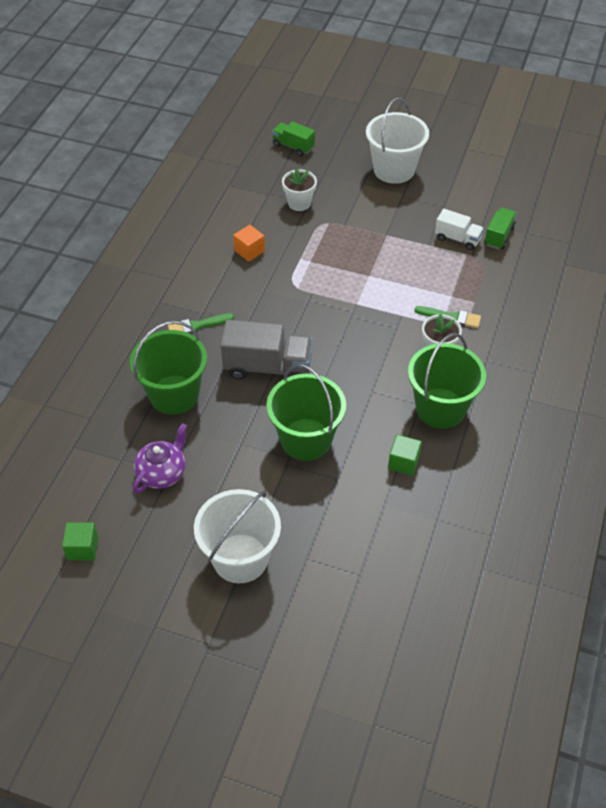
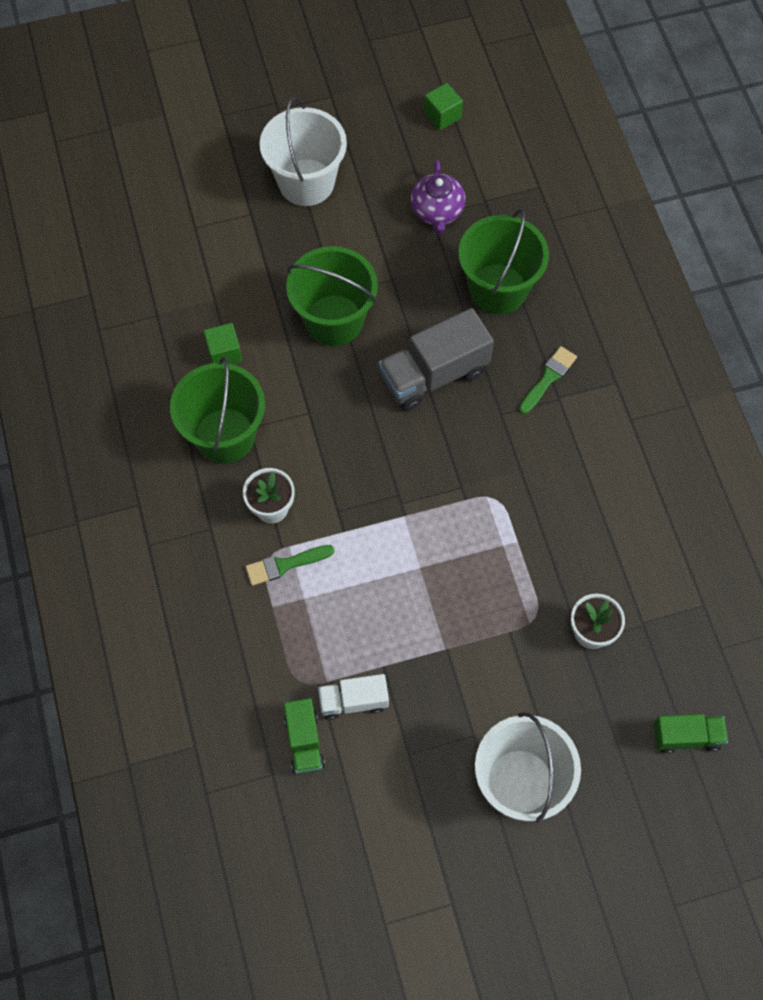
camera: 145 degrees right, 15 degrees up
(249, 251) = (583, 514): orange cube -> none

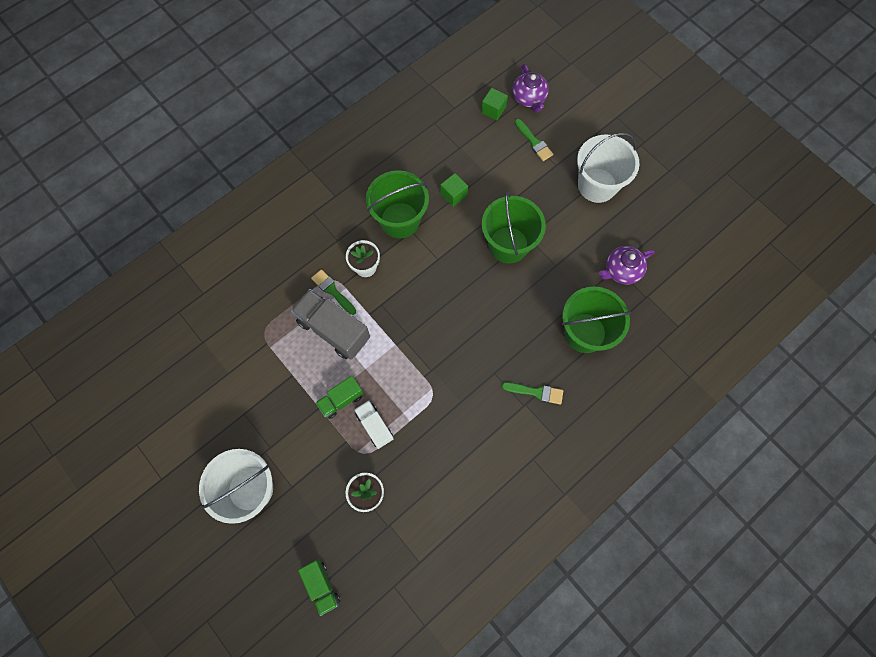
camera: 65 degrees right, 5 degrees up
(132, 199) = (529, 98): none -> purple teapot
(202, 223) = (534, 142): none -> green brush
(304, 741) = (228, 351): green truck -> green truck (341, 400)
(353, 701) = (263, 367): white truck -> white truck (374, 426)
(434, 374) = (501, 320): grey truck -> grey truck (334, 330)
(442, 115) = (697, 242): green cube -> green cube (493, 110)

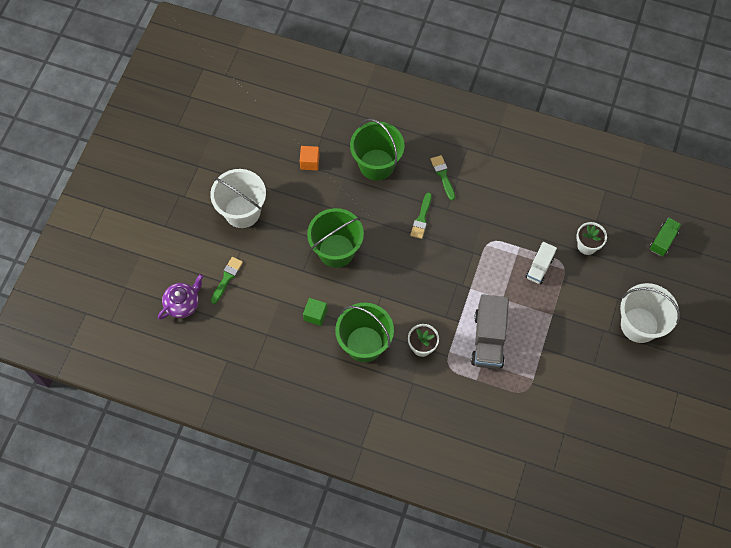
camera: 120 degrees left, 5 degrees down
(332, 291) = (458, 360): green brush -> green brush (421, 218)
(341, 400) = (536, 301): green truck -> none
(493, 110) = (211, 327): green cube -> none
(621, 270) = (310, 162): purple teapot -> orange cube

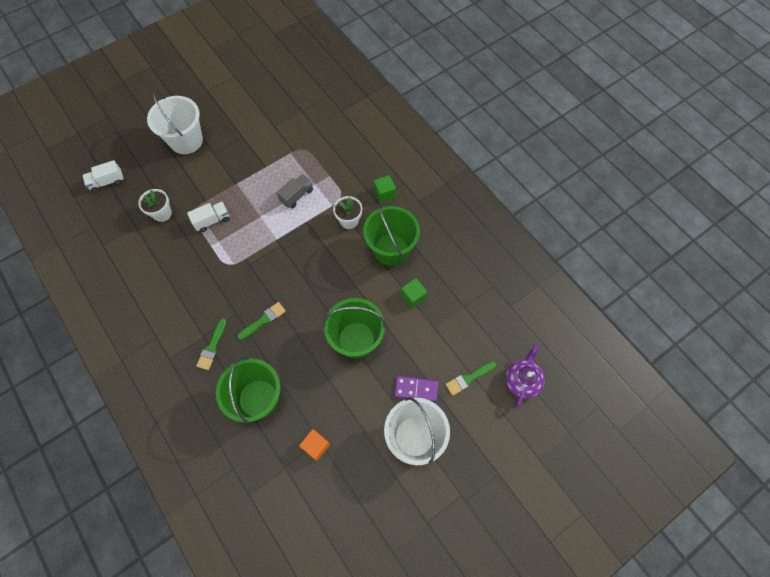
camera: 145 degrees left, 0 degrees up
(183, 304) = (522, 380): purple teapot -> purple teapot turned 120 degrees clockwise
(263, 245) = (416, 389): none -> purple domino
(411, 396) = (384, 193): none -> green cube
(488, 339) = (297, 195): grey truck -> grey truck, size x0.58
(663, 241) = (107, 182): green truck -> white truck

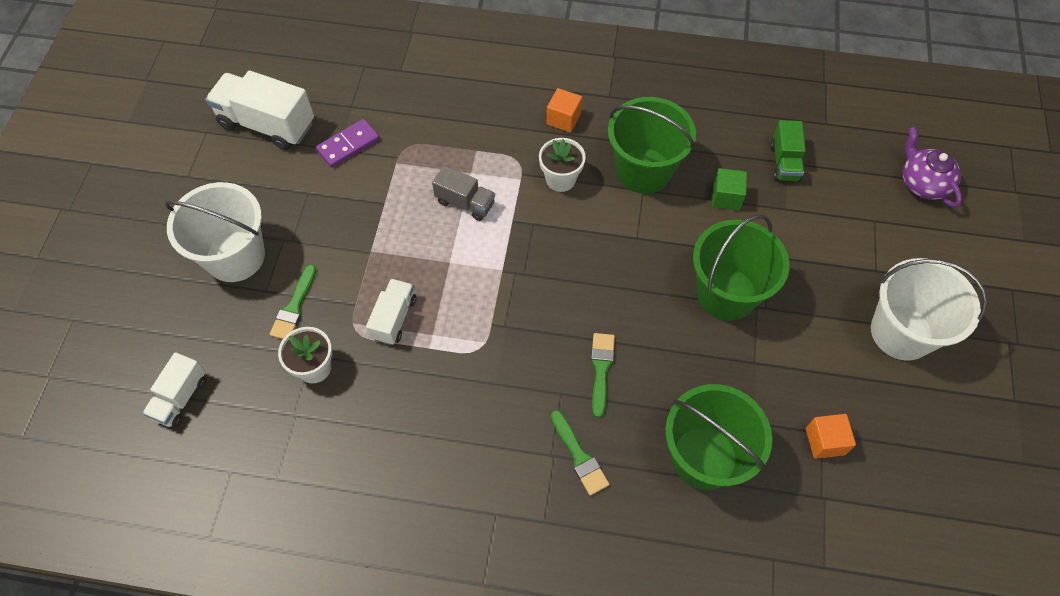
camera: 45 degrees left, 5 degrees down
(260, 92) = (267, 124): none -> white truck
(297, 195) = (465, 203): grey truck -> grey truck turned 120 degrees clockwise
(384, 193) = (563, 119): green cube -> orange cube
(416, 389) = (844, 284): purple domino -> purple domino (348, 145)
(463, 305) = (784, 162): none -> green truck
(468, 378) = (877, 227): green brush -> green brush (294, 307)

